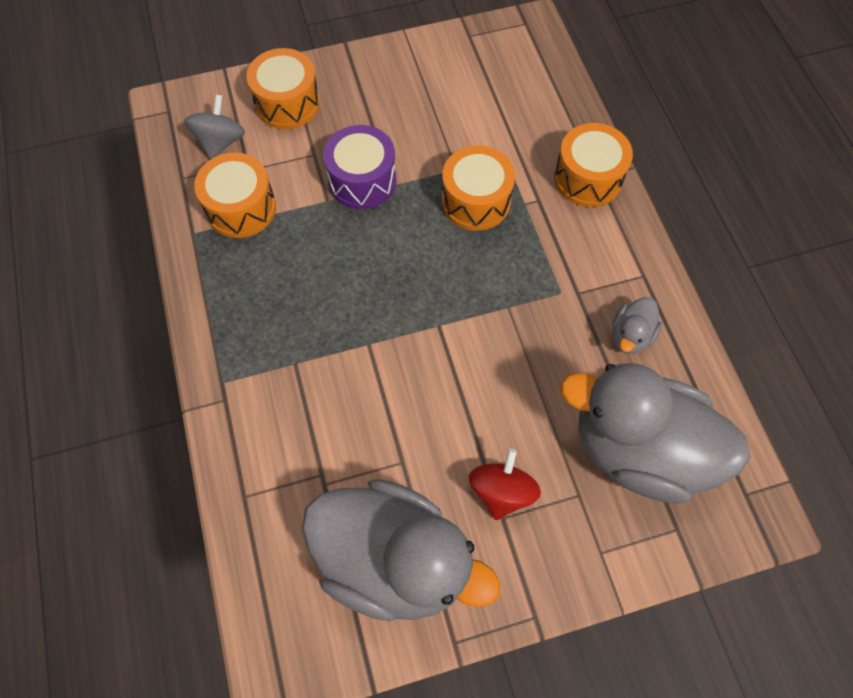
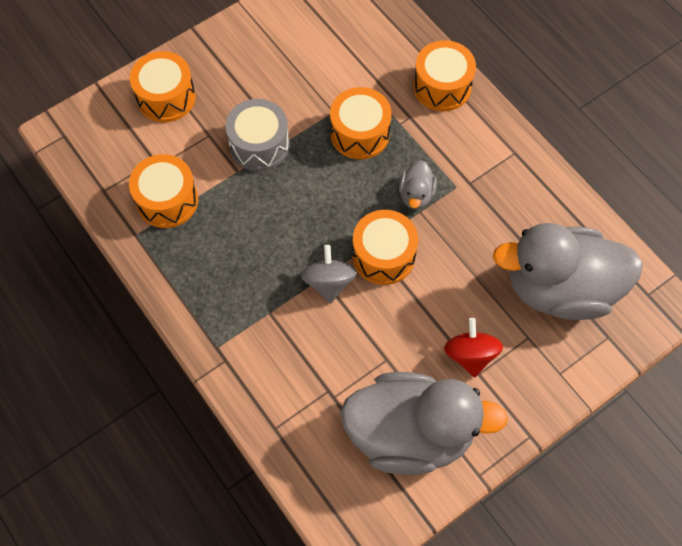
camera: 20 degrees left, 0 degrees up
(220, 142) = (123, 149): grey spinning top -> grey spinning top (329, 282)
(362, 180) = (259, 145): purple drum -> grey drum
(447, 342) = (383, 255): none -> orange drum
(630, 336) = (522, 203): grey duck -> grey duck (416, 195)

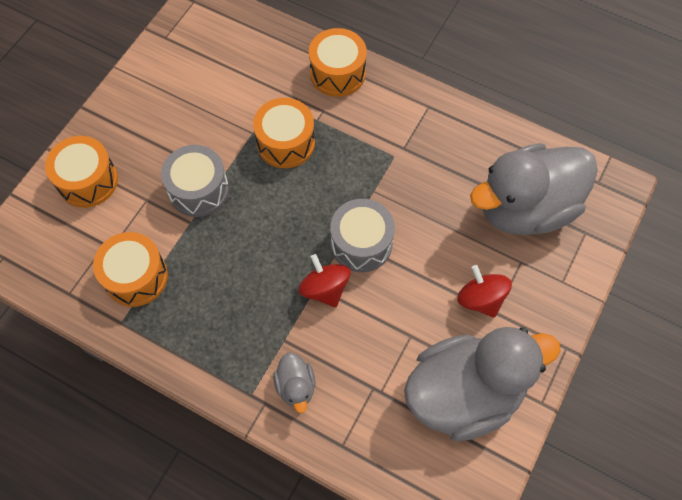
camera: 25 degrees left, 0 degrees up
(329, 282) = (325, 289): grey spinning top -> red spinning top
(383, 255) = (361, 243): orange drum -> grey drum
(416, 195) = (362, 177): grey duck -> grey duck (296, 386)

